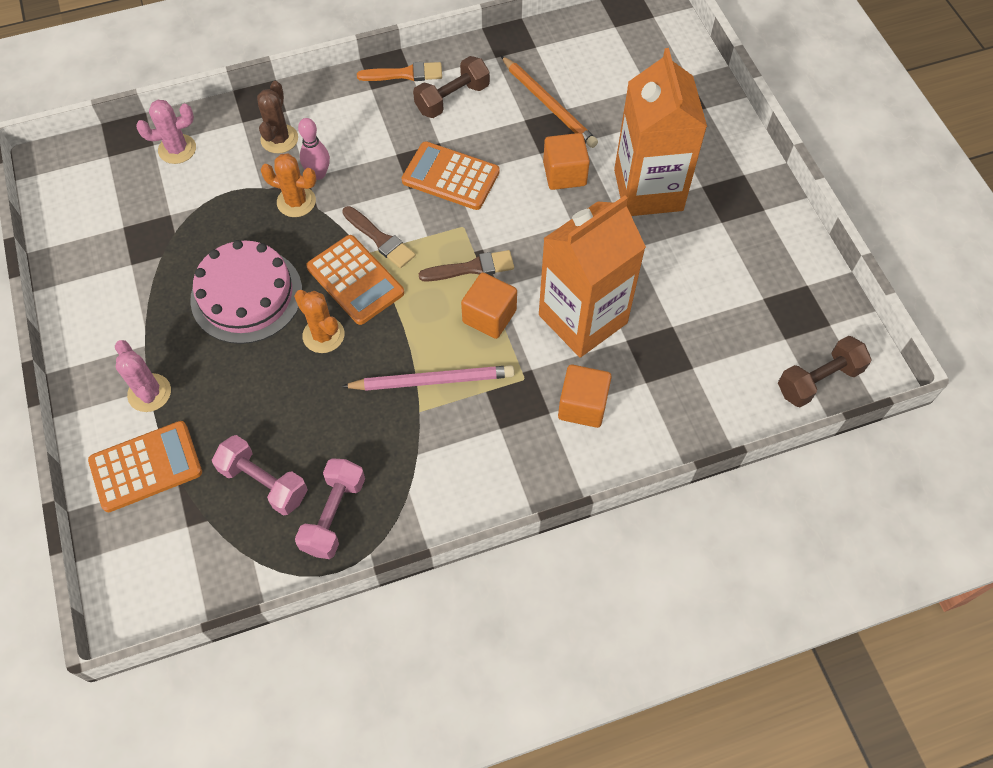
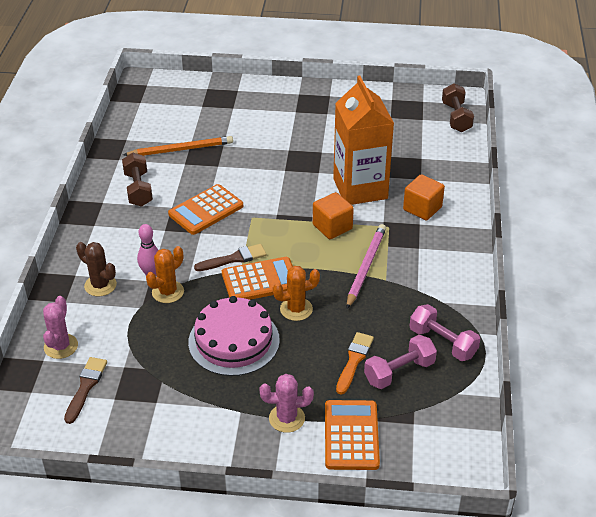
camera: 65 degrees left, 20 degrees down
(405, 74) = (95, 205): orange brush -> orange brush (354, 360)
(472, 268) = (289, 223): brown brush -> brown brush (86, 387)
(564, 174) = (243, 161): orange cube -> none
(648, 190) = (282, 132): orange carton -> none

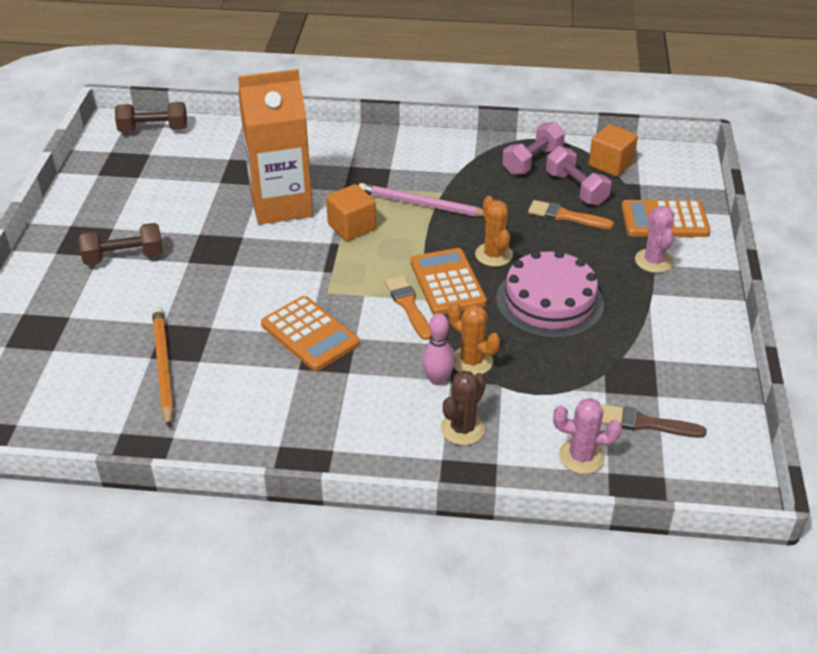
camera: 90 degrees left, 0 degrees up
(138, 189) = (254, 407): brown dumbbell -> brown dumbbell (124, 257)
(234, 259) = (408, 305): brown brush -> orange brush
(422, 208) = (323, 162): orange cube -> orange cube (610, 164)

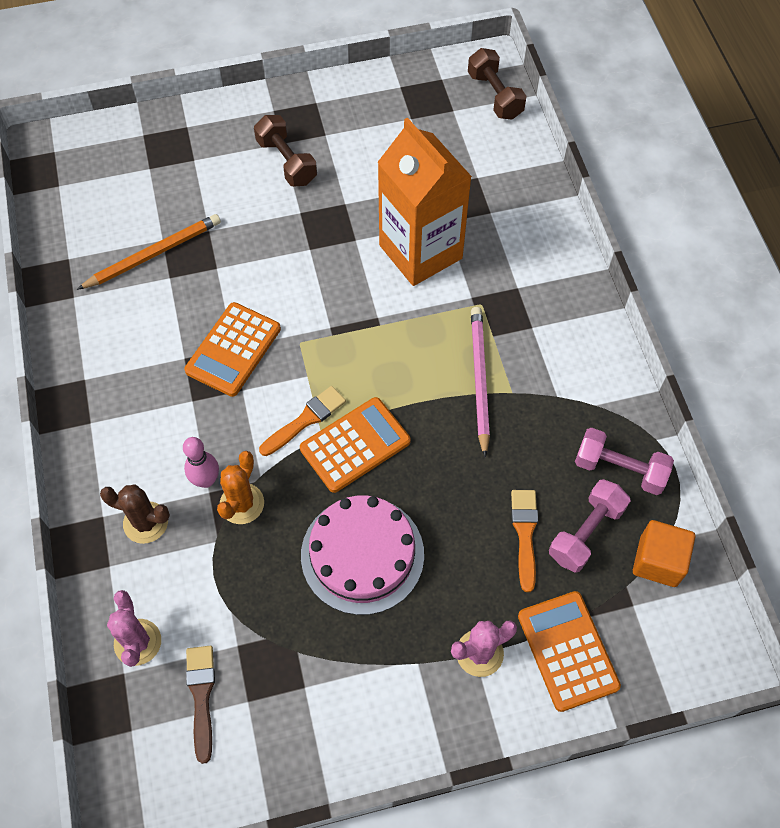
camera: 70 degrees right, 20 degrees up
(352, 227) = (411, 327): orange cube -> none
(493, 255) = (420, 476): orange cactus -> none

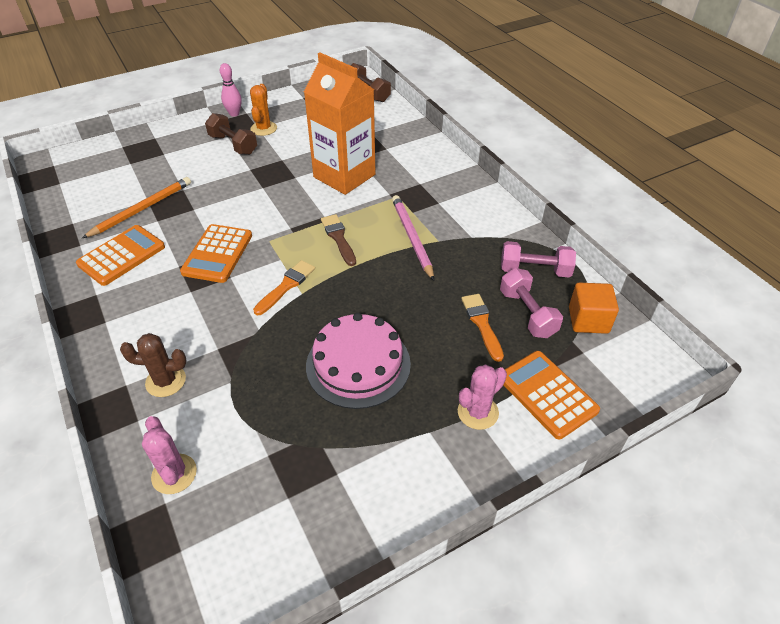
camera: 15 degrees left, 15 degrees down
(201, 696) = (243, 504): brown brush -> brown brush (338, 238)
(206, 480) = (213, 341): pink bowling pin -> pink bowling pin (234, 114)
(242, 504) = (247, 350): orange cactus -> orange cactus (264, 128)
(355, 445) = (330, 294): orange calculator -> orange calculator (122, 255)
(586, 533) = (527, 313): pink dumbbell -> pink dumbbell turned 45 degrees counterclockwise

